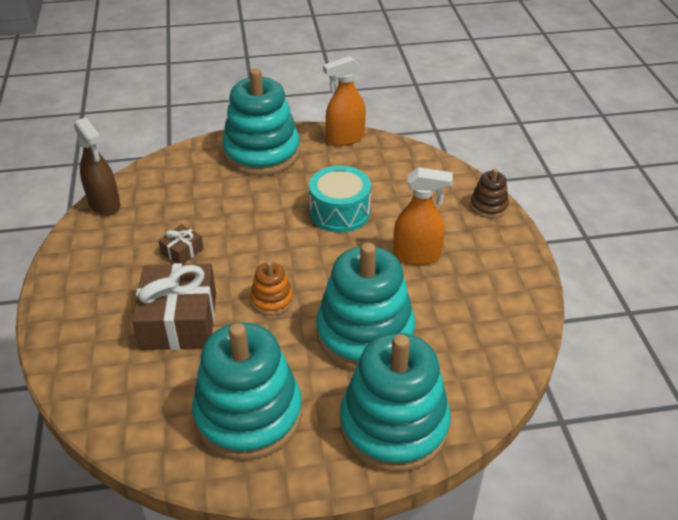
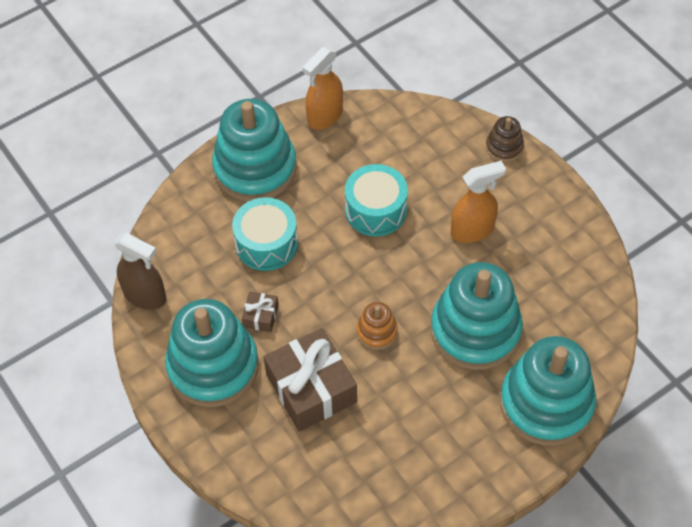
camera: 25 degrees left, 15 degrees up
(229, 204) = (266, 244): none -> turquoise drum
(248, 414) = (429, 447): turquoise stacking toy -> turquoise stacking toy (213, 366)

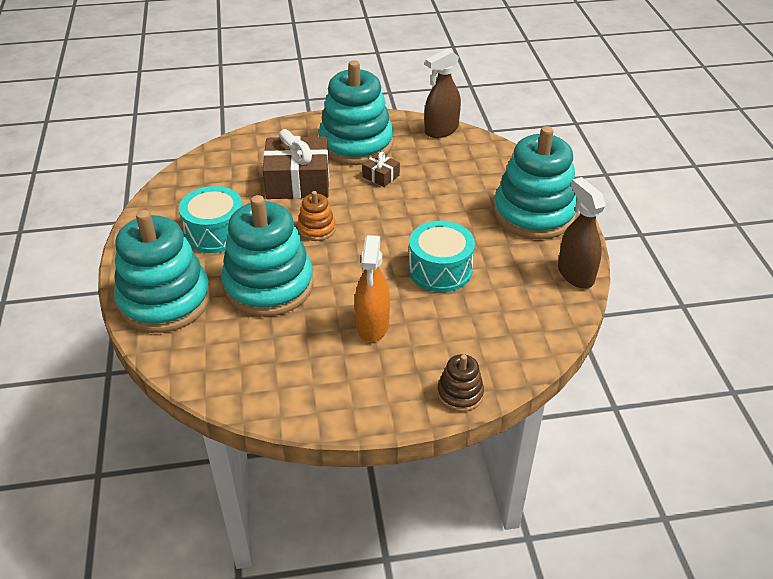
camera: 115 degrees right, 15 degrees down
(266, 244) = (447, 197): turquoise drum -> turquoise drum (215, 233)
(324, 116) = (575, 274): orange spray bottle -> brown spray bottle

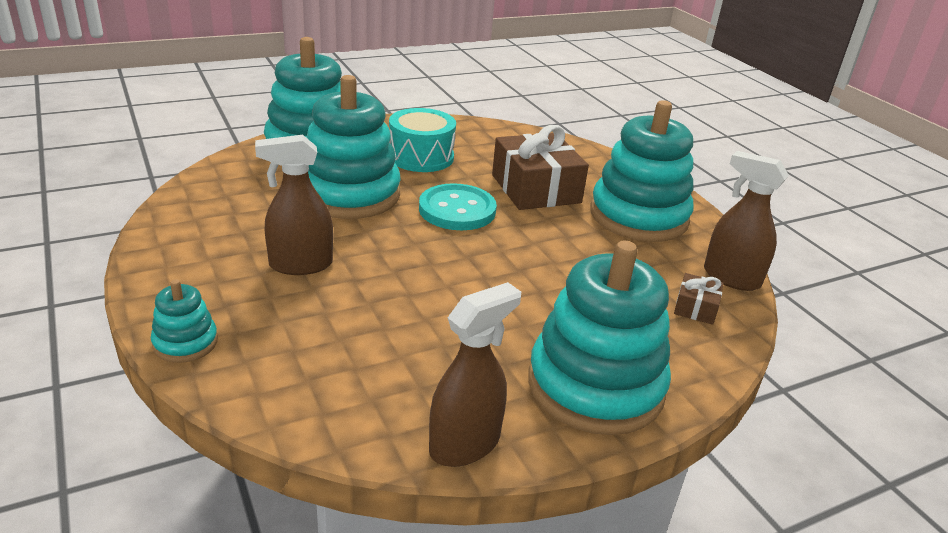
camera: 70 degrees right, 10 degrees down
(316, 229) = (457, 210): orange stacking toy -> turquoise button
(372, 325) = (300, 265): orange spray bottle -> brown spray bottle
(381, 176) = (587, 240): brown gift -> brown gift (695, 308)
(440, 270) = (420, 305): turquoise drum -> none
(460, 394) = (185, 343): brown stacking toy -> turquoise stacking toy

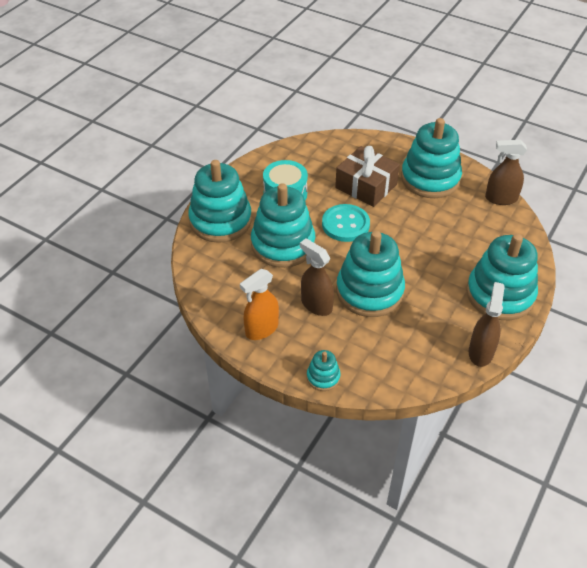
camera: 30 degrees left, 15 degrees up
(195, 255) = (261, 329): none -> orange spray bottle
(300, 265) = (316, 305): brown spray bottle -> brown spray bottle turned 90 degrees clockwise
(392, 285) = (369, 291): none -> turquoise stacking toy
(695, 308) = (501, 226): brown gift -> none

